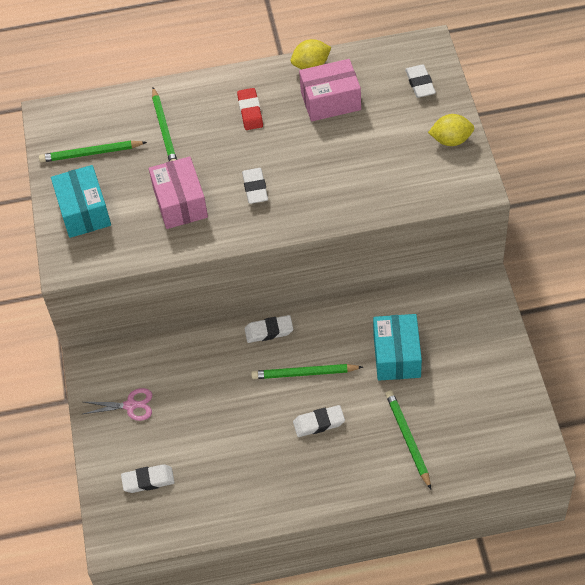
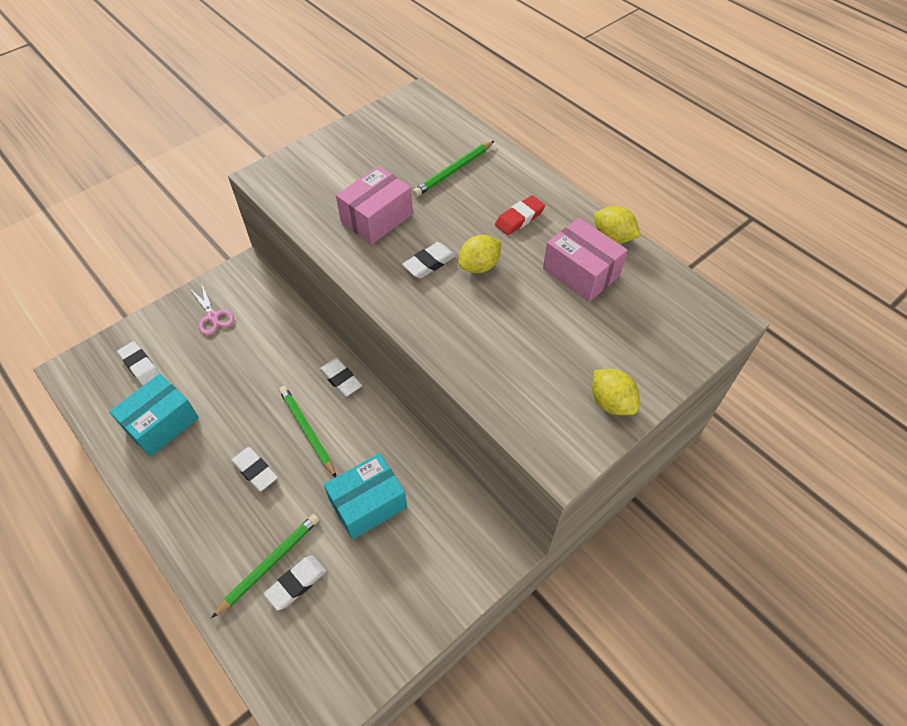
camera: 55 degrees right, 0 degrees up
(84, 211) = (328, 162): turquoise box -> turquoise box (161, 424)
(91, 153) = (394, 138): green pencil -> none
(281, 158) = (479, 266): none -> yellow lemon
(420, 84) = (666, 337): white eraser -> white eraser (296, 583)

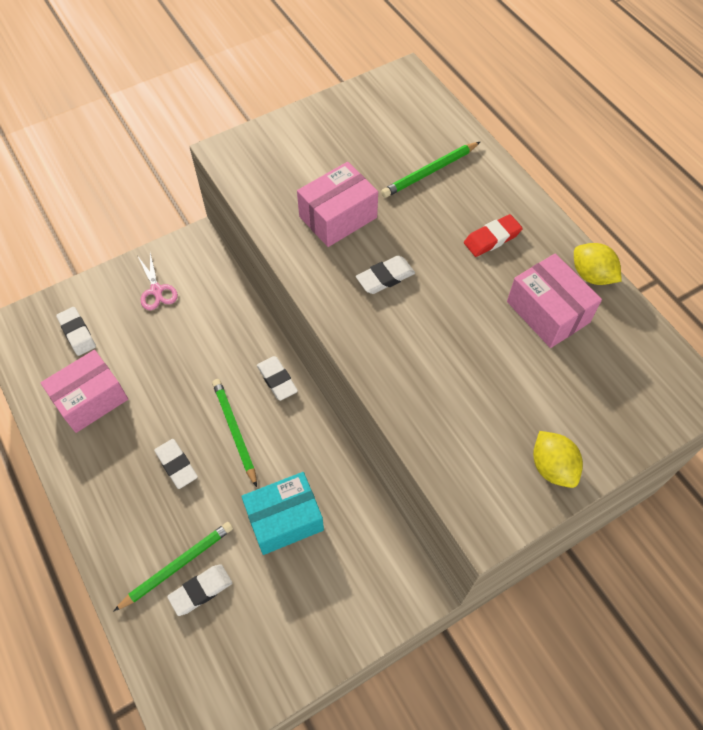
camera: 10 degrees right, 5 degrees up
(161, 424) = (91, 399): turquoise box -> pink box
(479, 266) = (438, 289): yellow lemon -> none

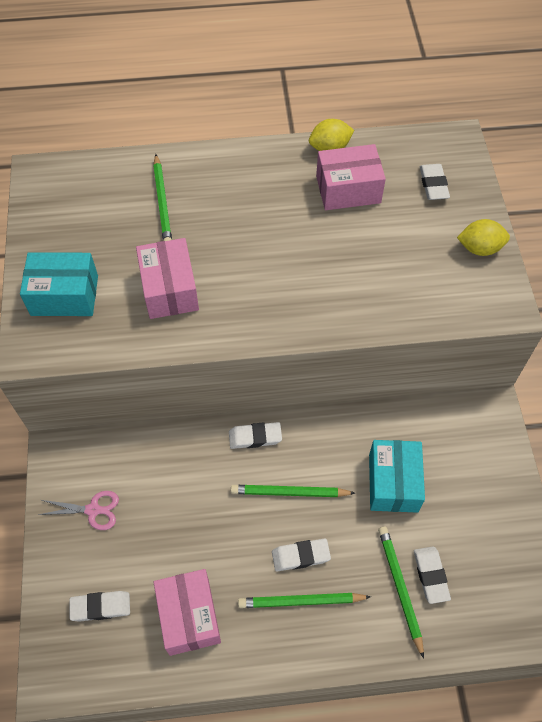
camera: 65 degrees left, 0 degrees up
(134, 482) = (301, 601): none -> green pencil
(291, 149) = (64, 295): none -> turquoise box
(385, 277) = (256, 281): white eraser -> white eraser (433, 185)
(492, 238) = (259, 192): red eraser -> none

